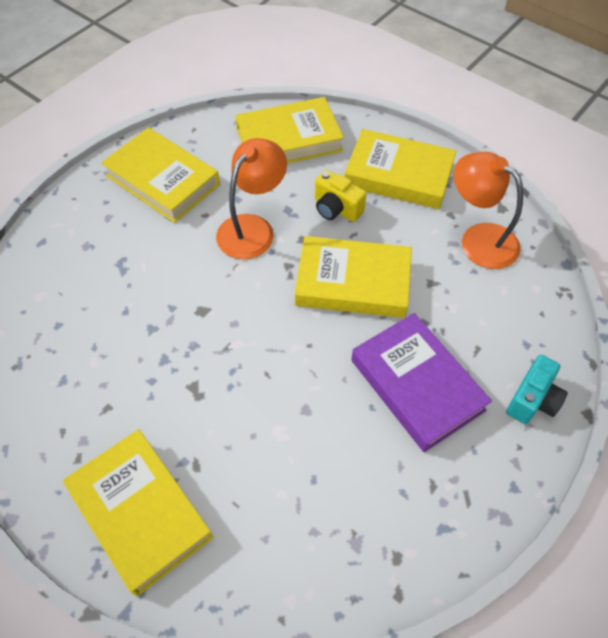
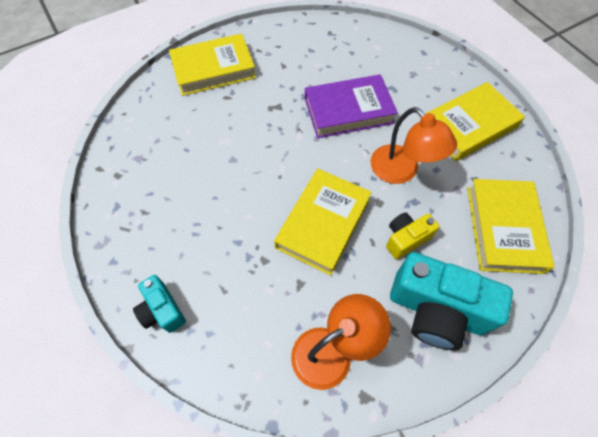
camera: 110 degrees right, 5 degrees up
(398, 175) = (435, 310): yellow book -> turquoise camera
(416, 385) = (216, 232): purple book -> purple book (348, 111)

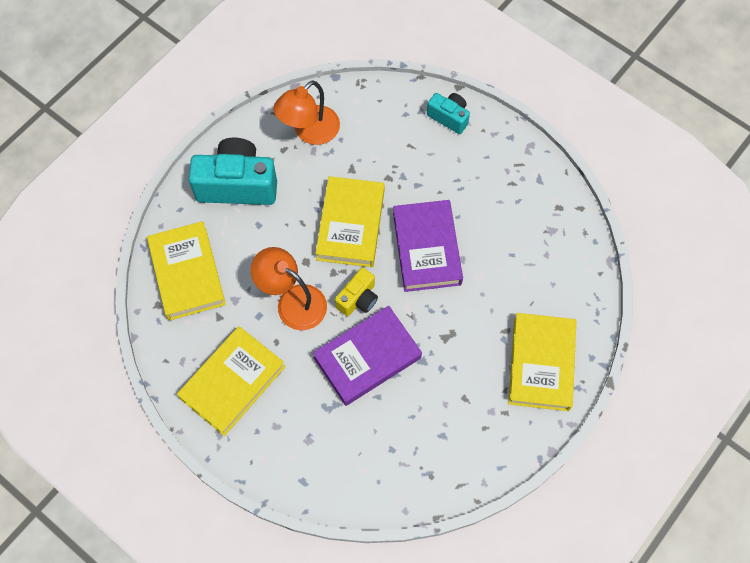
camera: 160 degrees right, 5 degrees up
(214, 69) = (541, 364): yellow book -> yellow book turned 45 degrees counterclockwise
(259, 178) = (427, 248): none -> purple book
(405, 239) = (274, 235): yellow camera -> yellow camera (358, 299)

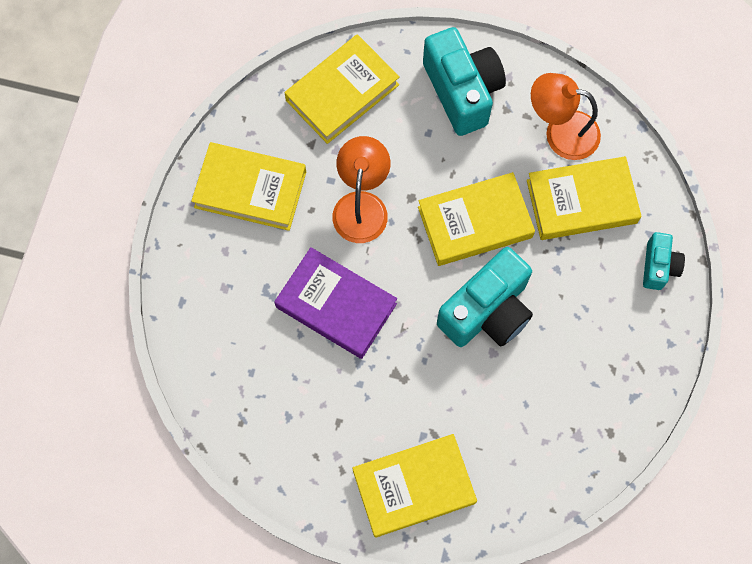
camera: 65 degrees right, 5 degrees up
(358, 299) = (395, 267): yellow camera -> none
(372, 144) = (581, 201): none -> yellow book
(427, 248) = (487, 311): purple book -> turquoise camera

